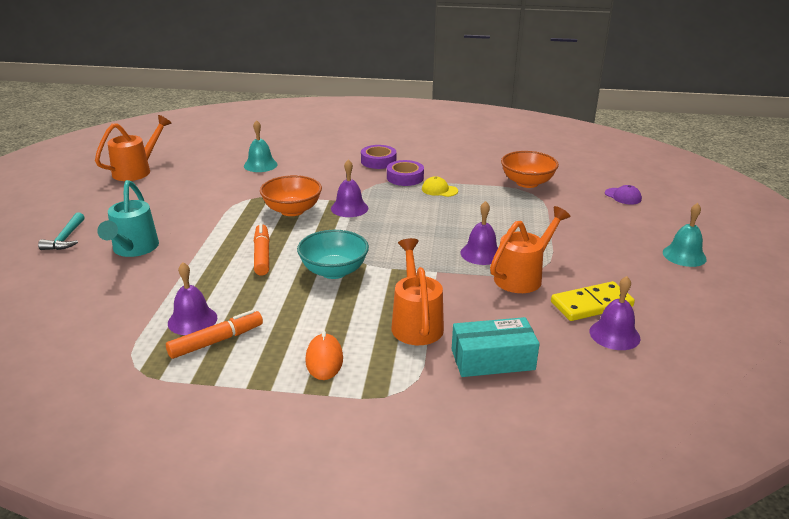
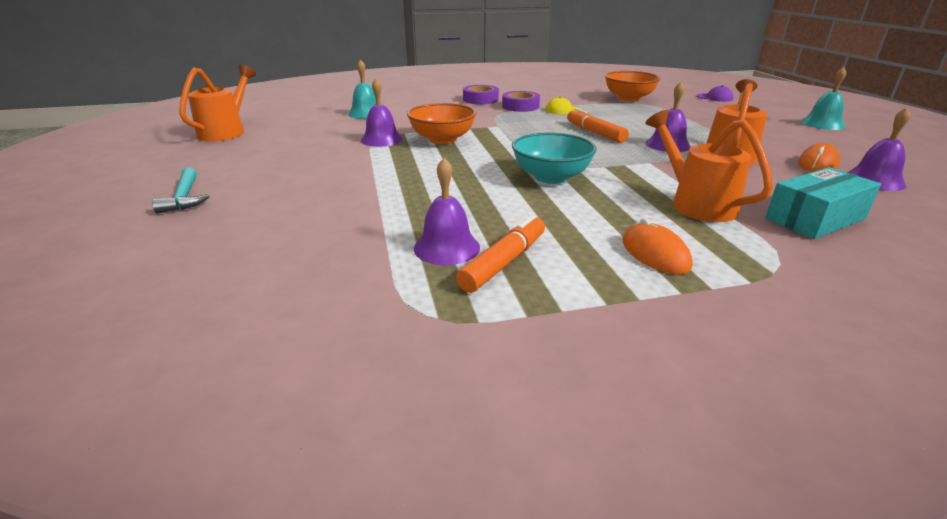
camera: 20 degrees left, 0 degrees up
(133, 249) = (291, 194): turquoise watering can -> none
(262, 255) = (455, 176): orange marker -> orange marker (595, 133)
(349, 208) = (498, 131): purple bell -> purple bell (381, 139)
(591, 304) = (817, 163): yellow domino -> orange mouse

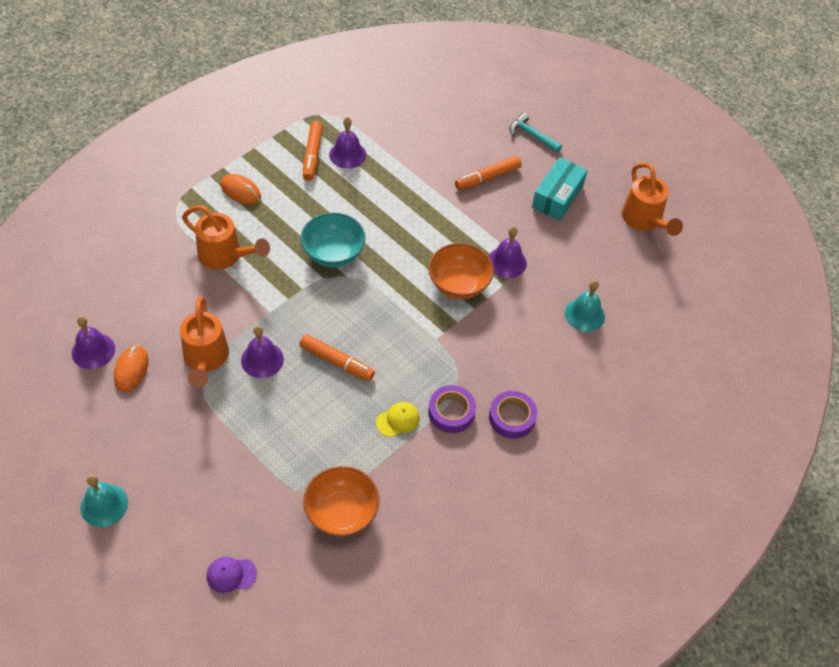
camera: 145 degrees right, 25 degrees up
(303, 182) = (487, 178): none -> orange marker
(815, 218) = (150, 266): turquoise box -> turquoise box (557, 196)

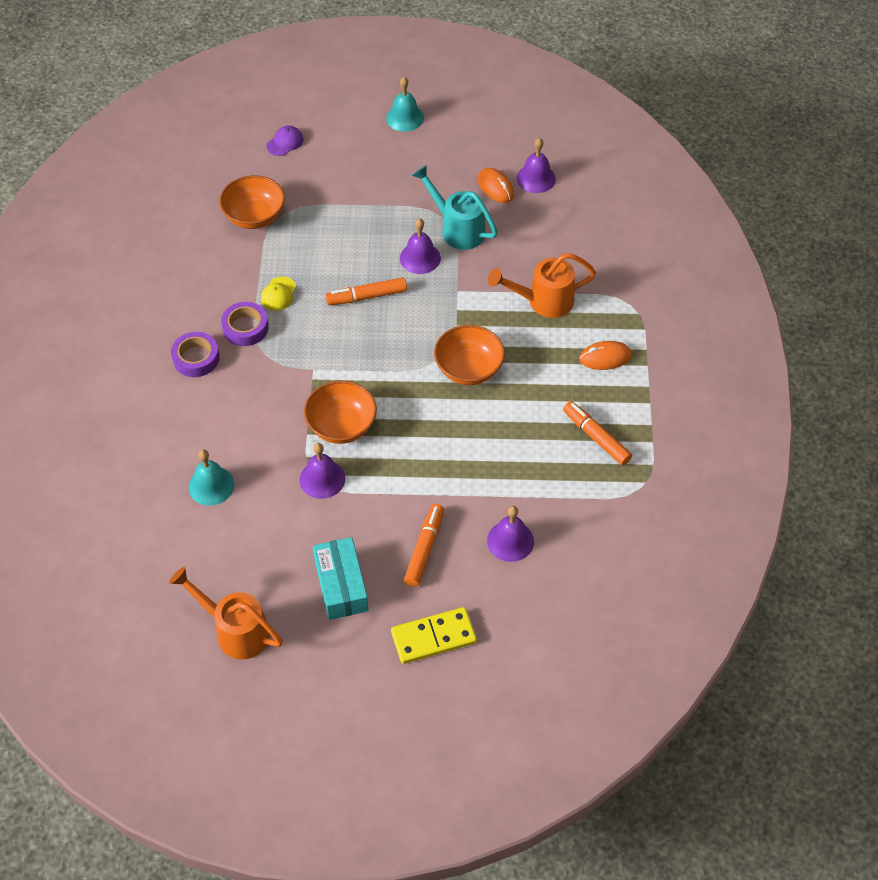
camera: 140 degrees right, 0 degrees up
(205, 359) = (458, 229): orange watering can -> turquoise watering can
(333, 253) = (468, 369): turquoise bowl -> orange bowl
(347, 154) = (569, 464): purple bell -> purple bell (510, 541)
(532, 135) = (433, 637): turquoise hammer -> yellow domino

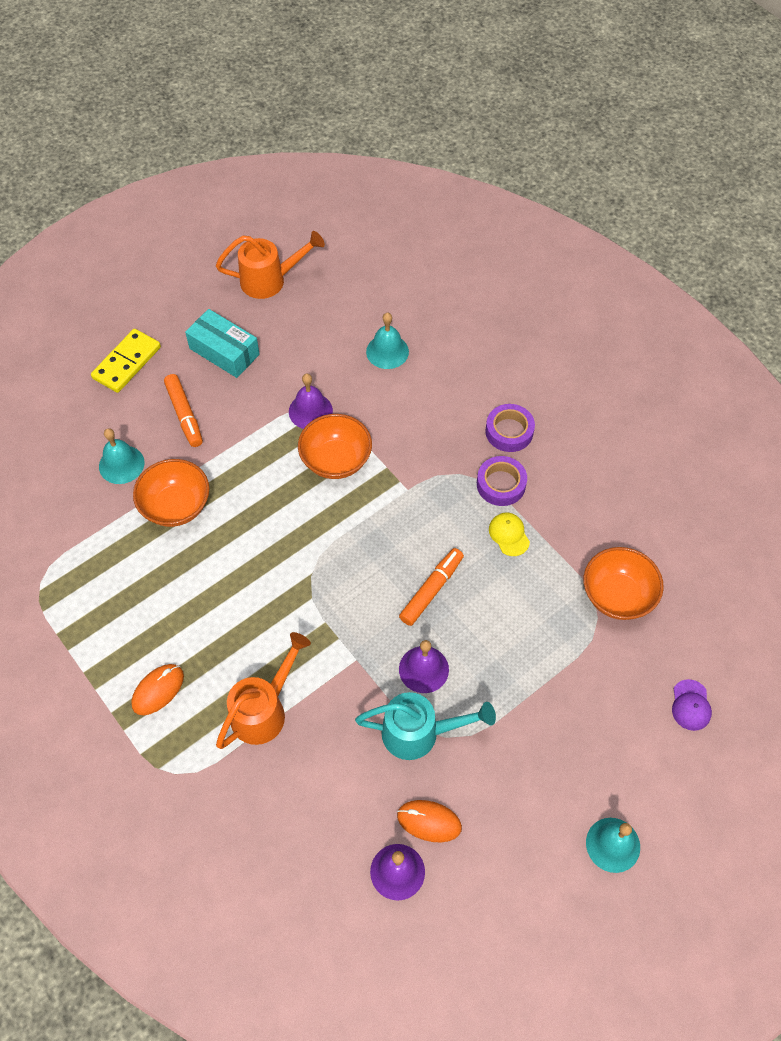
camera: 140 degrees right, 5 degrees up
(468, 369) = (275, 585): orange bowl -> orange bowl (176, 506)
(510, 541) = (121, 464): purple bell -> turquoise bell
(596, 437) = (111, 601): orange marker -> none

